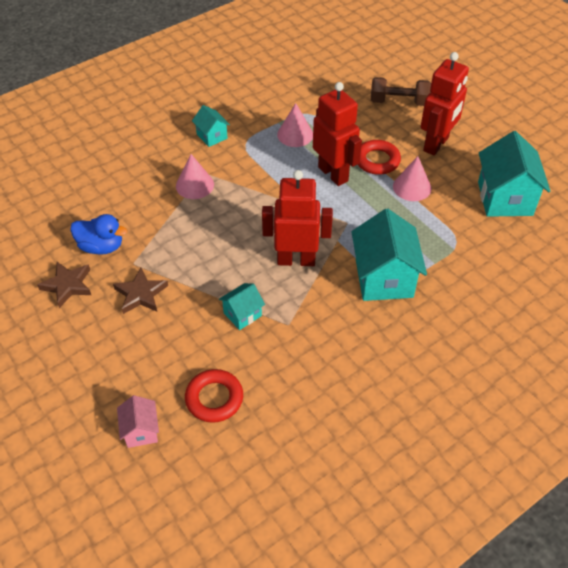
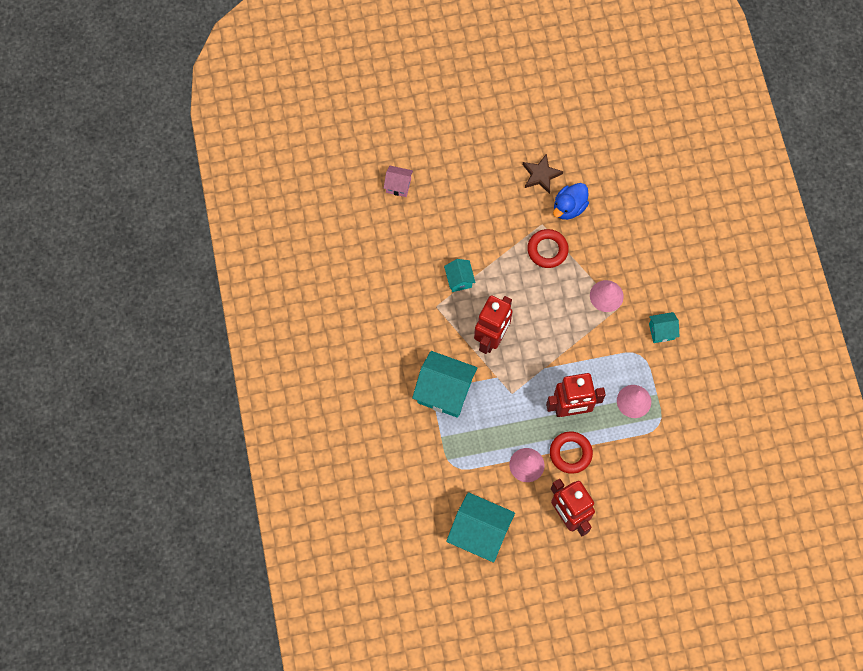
camera: 115 degrees right, 20 degrees up
(141, 294) = (510, 220): brown star -> none
(214, 398) = (400, 236): red ring -> red ring (547, 250)
(399, 102) = (639, 514): brown dumbbell -> none

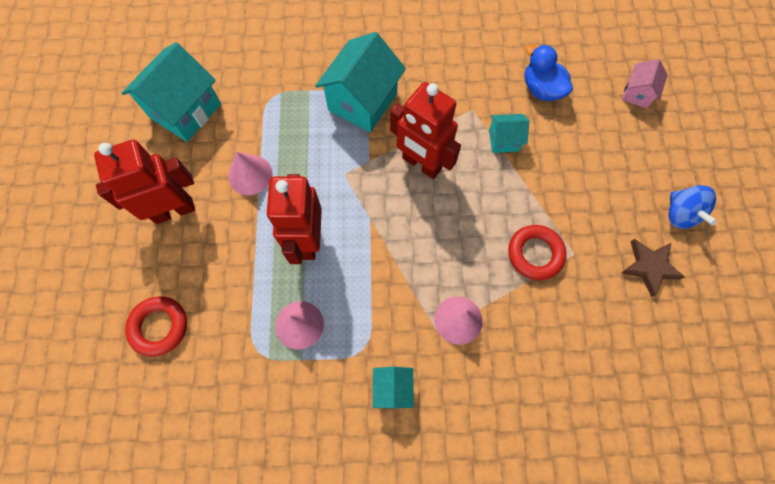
camera: 100 degrees right, 0 degrees up
(496, 155) = (680, 214): none -> blue spinning top
(569, 207) = (597, 295): blue duck -> blue duck (541, 89)
(570, 453) = (250, 228): red ring -> red ring (159, 327)

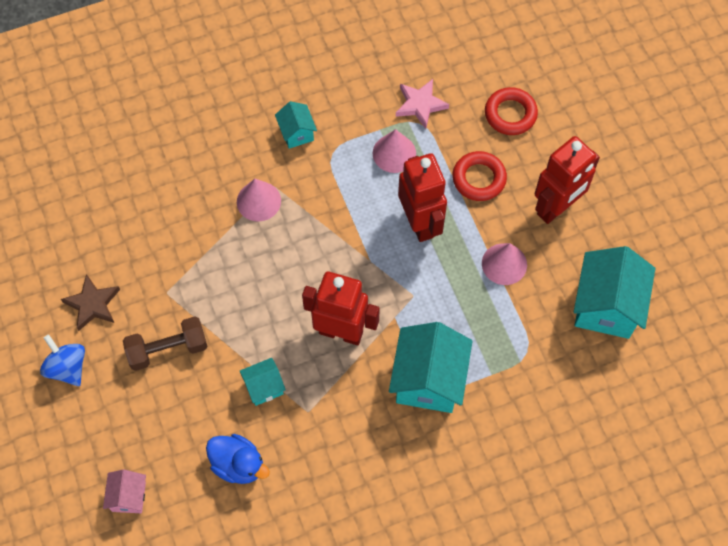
camera: 160 degrees right, 5 degrees down
(246, 374) = (420, 105): none -> pink star
(535, 254) = (204, 280): red ring -> red ring (479, 179)
(583, 200) = (168, 349): none -> brown dumbbell

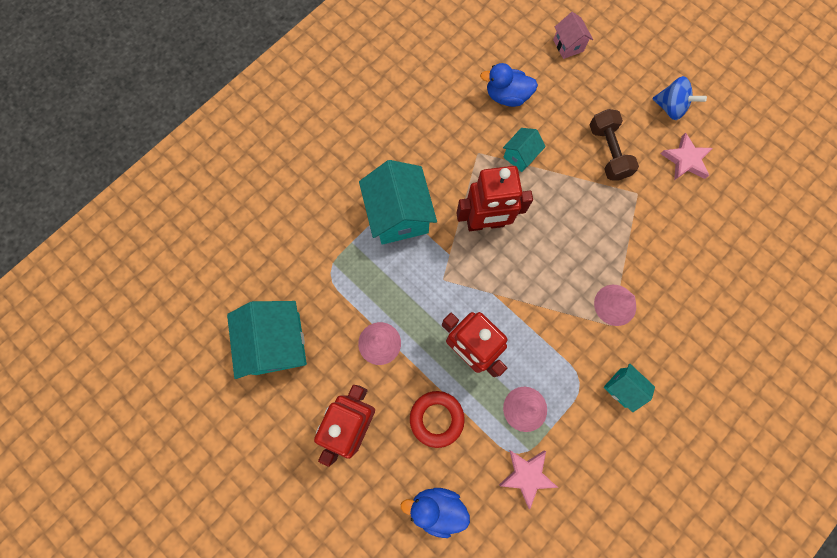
camera: 155 degrees right, 10 degrees up
(92, 304) = (686, 160): brown star -> pink star
(168, 349) = (607, 152): brown dumbbell -> brown dumbbell turned 60 degrees counterclockwise
(510, 114) = (437, 507): red ring -> blue duck

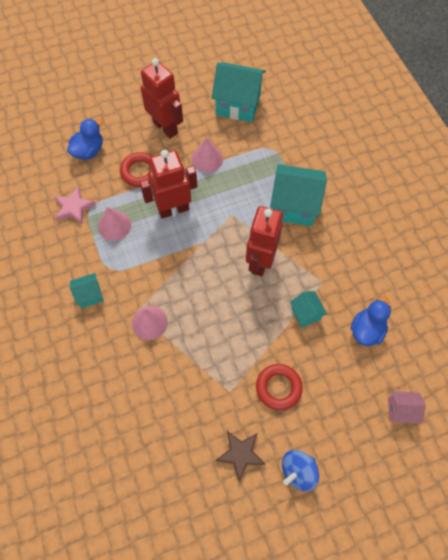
camera: 115 degrees right, 10 degrees down
(607, 152) = (278, 387): brown dumbbell -> red ring
(686, 160) = (240, 454): pink star -> brown star

